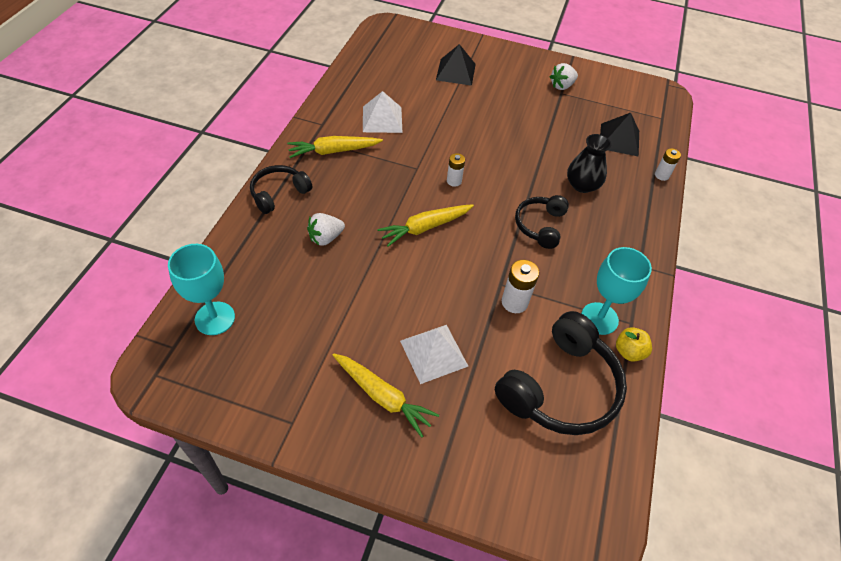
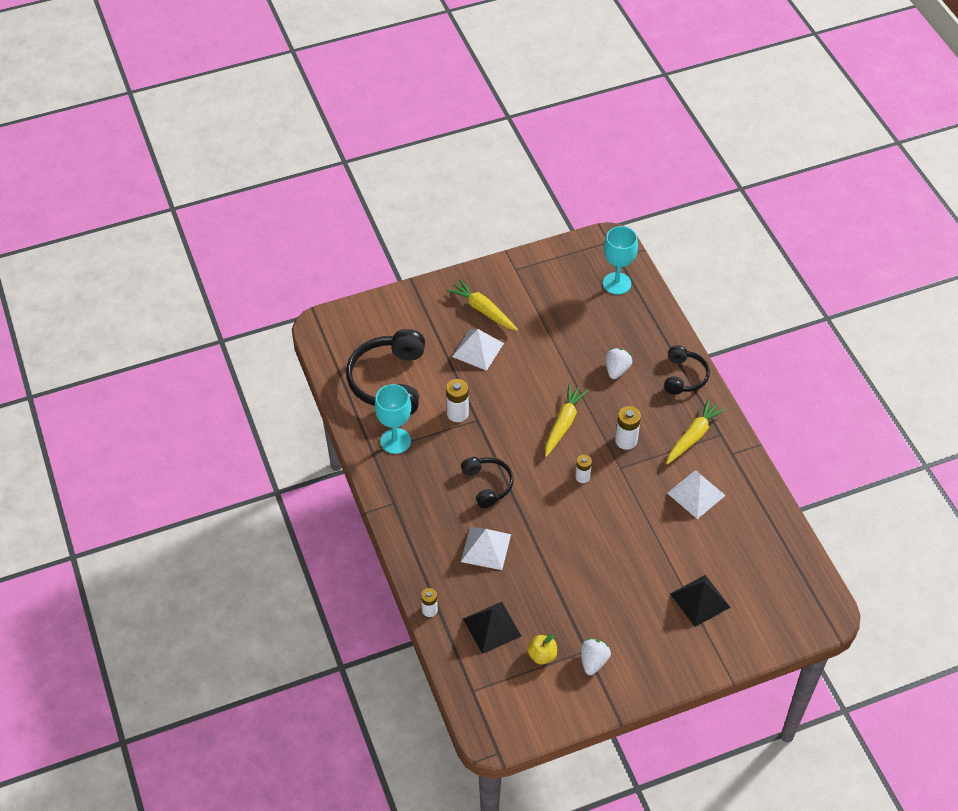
camera: 145 degrees right, 0 degrees up
(382, 396) = (483, 310): yellow carrot -> yellow carrot turned 45 degrees clockwise
(388, 182) = (626, 440): none -> white battery
(582, 185) = (486, 548): black vase -> white pyramid
(629, 352) = (362, 431): yellow apple -> yellow apple (542, 655)

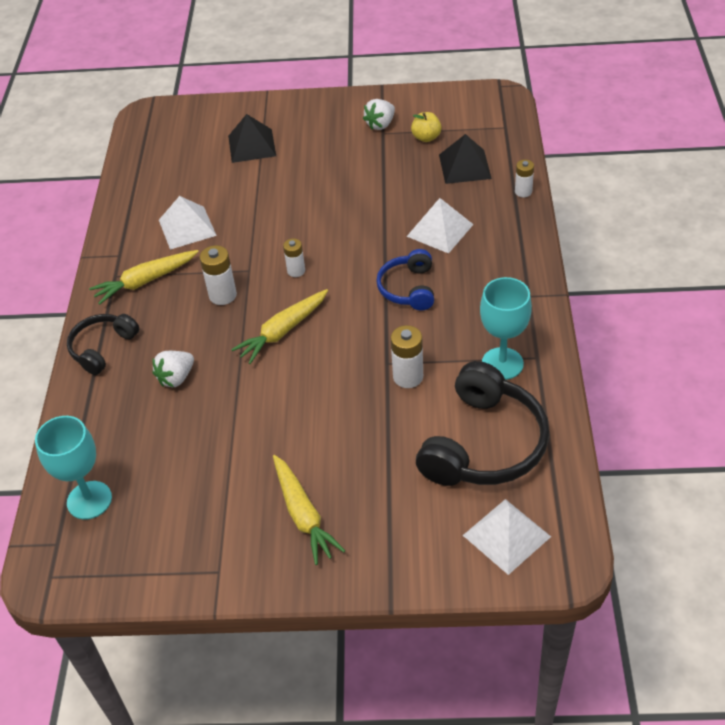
camera: 155 degrees left, 5 degrees down
(478, 349) = (340, 455): white pyramid -> white pyramid (506, 536)
(487, 484) = (408, 288): black headphones -> blue headphones

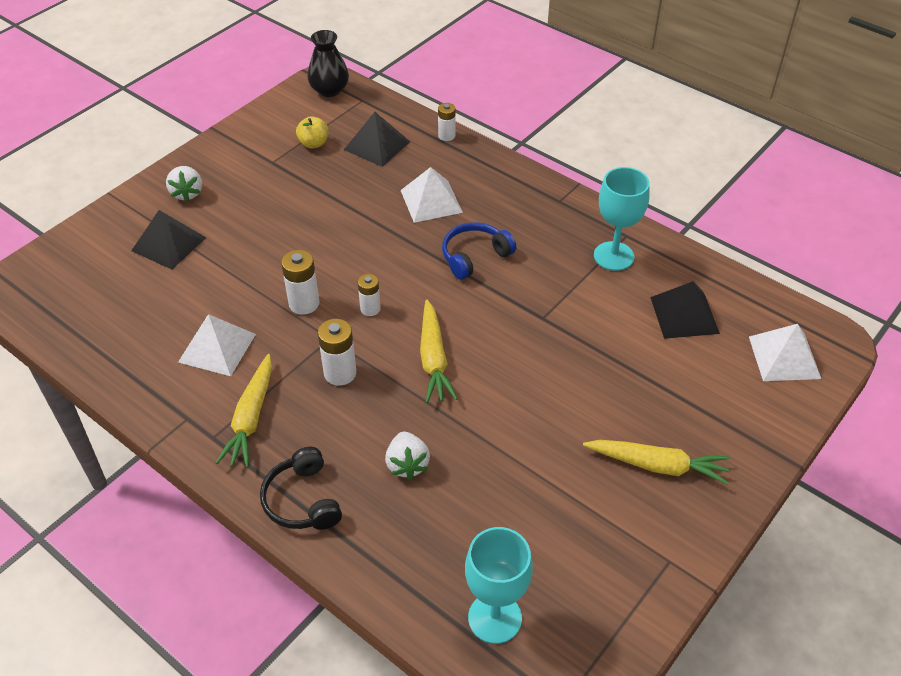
camera: 55 degrees left, 0 degrees up
(380, 124) = (260, 157): white strawberry -> white strawberry (187, 193)
(408, 288) = (474, 256): blue headphones -> blue headphones turned 105 degrees clockwise
(408, 377) = (571, 314): white battery -> white battery (304, 303)
(484, 444) = (684, 315): black headphones -> black pyramid
(493, 105) = (329, 90): none -> black vase

